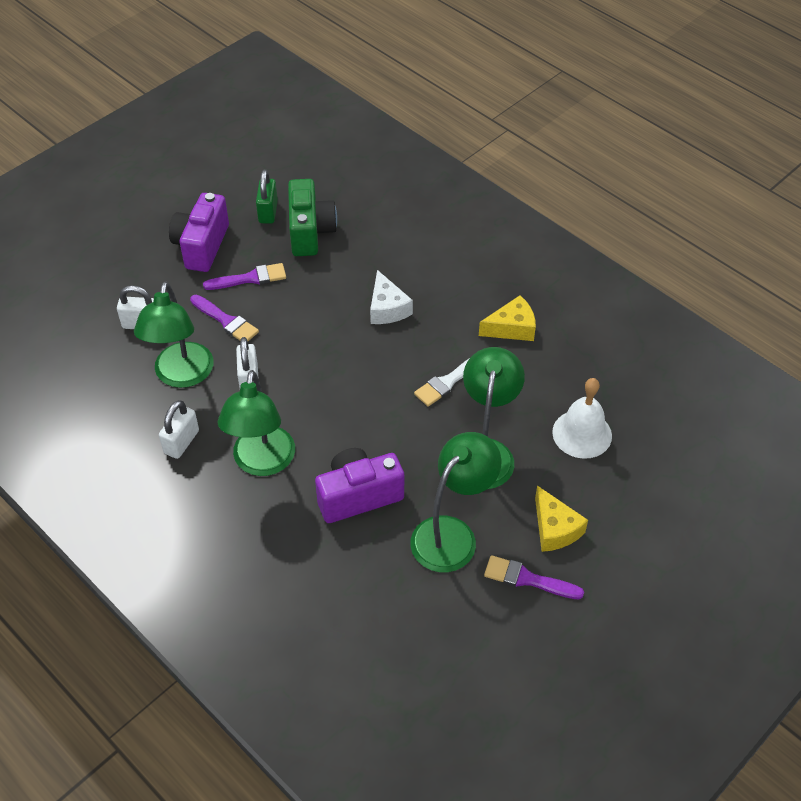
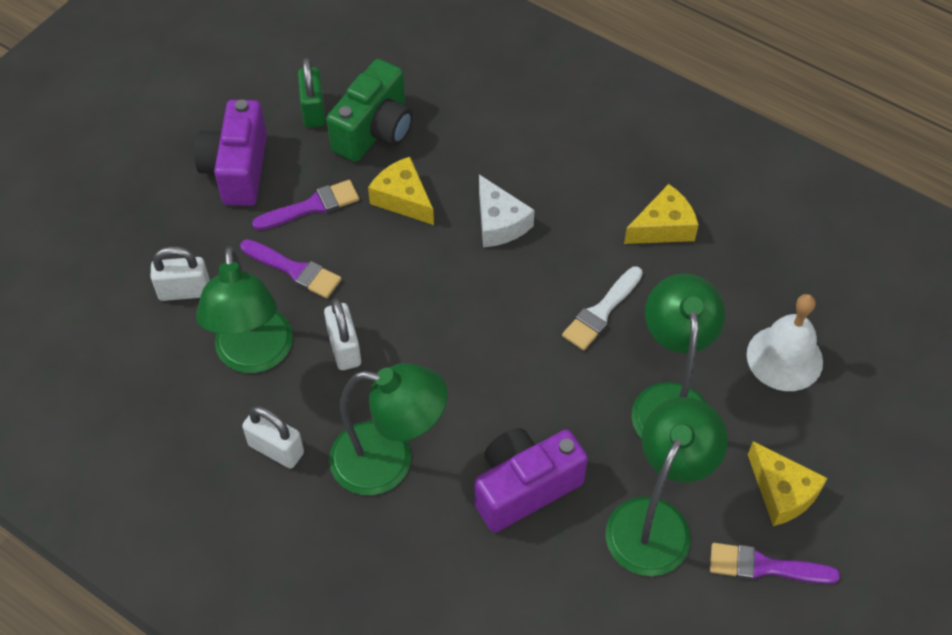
camera: 10 degrees left, 5 degrees up
(181, 442) = (276, 449): white padlock -> white padlock turned 75 degrees counterclockwise
(262, 463) = (389, 461): green lamp -> green lamp turned 75 degrees counterclockwise
(310, 232) = (374, 131): green camera -> green camera turned 45 degrees clockwise
(319, 282) = (403, 199): none -> yellow cheese

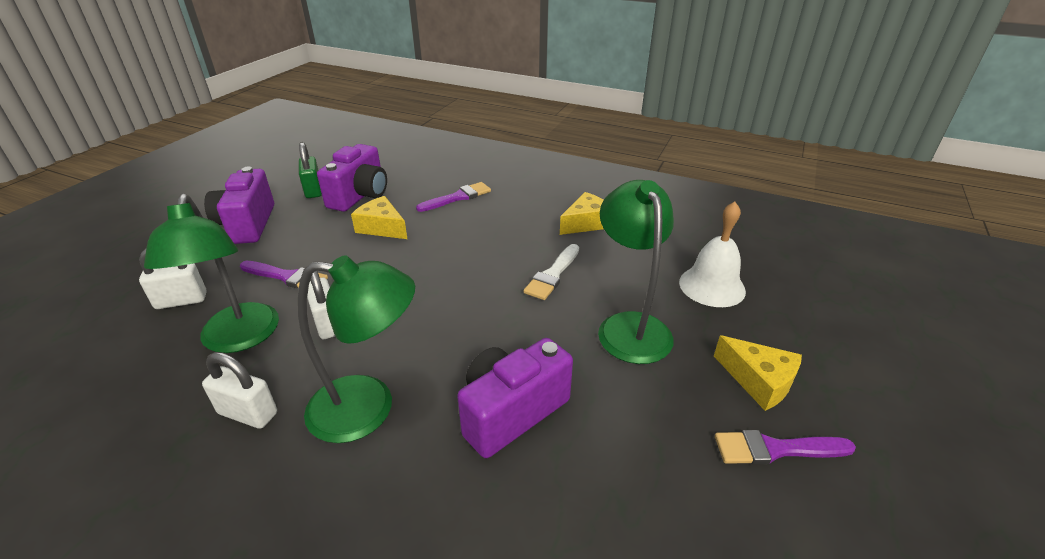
camera: 10 degrees left, 20 degrees down
(312, 206) = (307, 238): purple brush -> purple brush (458, 197)
(374, 131) = (360, 196): green camera -> purple camera
(499, 222) = (460, 233): white cheese -> none
(656, 520) = (650, 422): green lamp -> none

